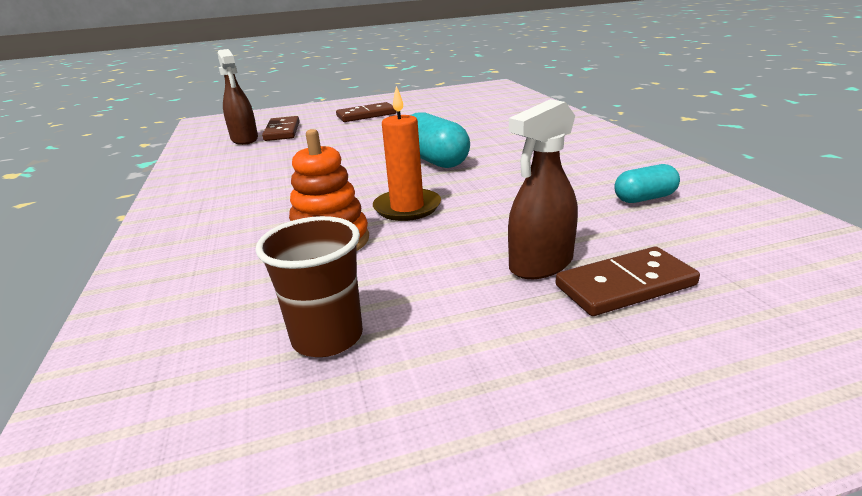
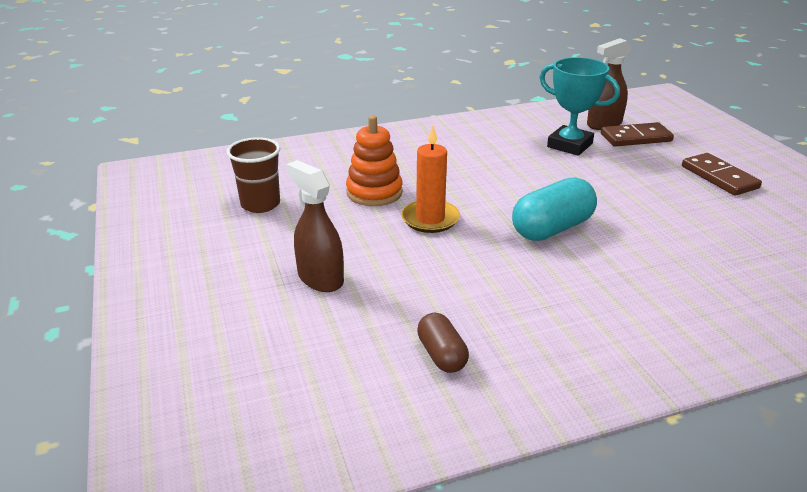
camera: 85 degrees right, 5 degrees up
(278, 151) = (569, 145): none -> turquoise trophy
(625, 286) = (280, 313): brown domino -> none
(644, 198) = (441, 355): turquoise capsule -> brown capsule

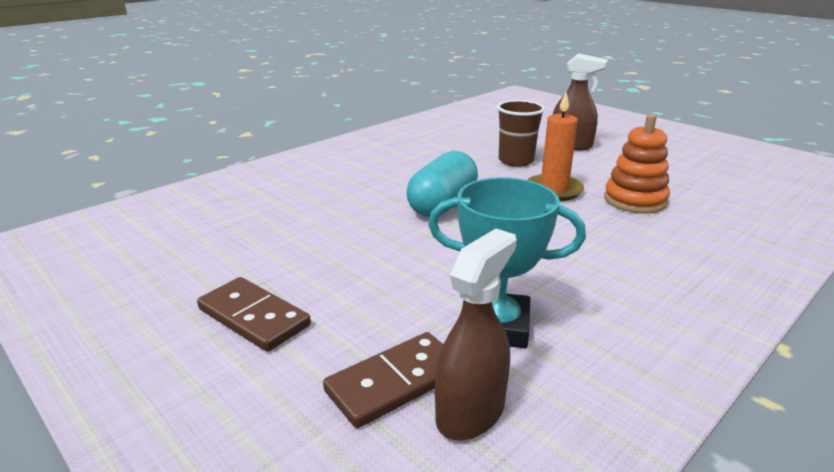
camera: 155 degrees right, 5 degrees down
(260, 204) = (700, 172): brown cup -> brown cup (516, 161)
(441, 355) = (458, 133): brown capsule -> none

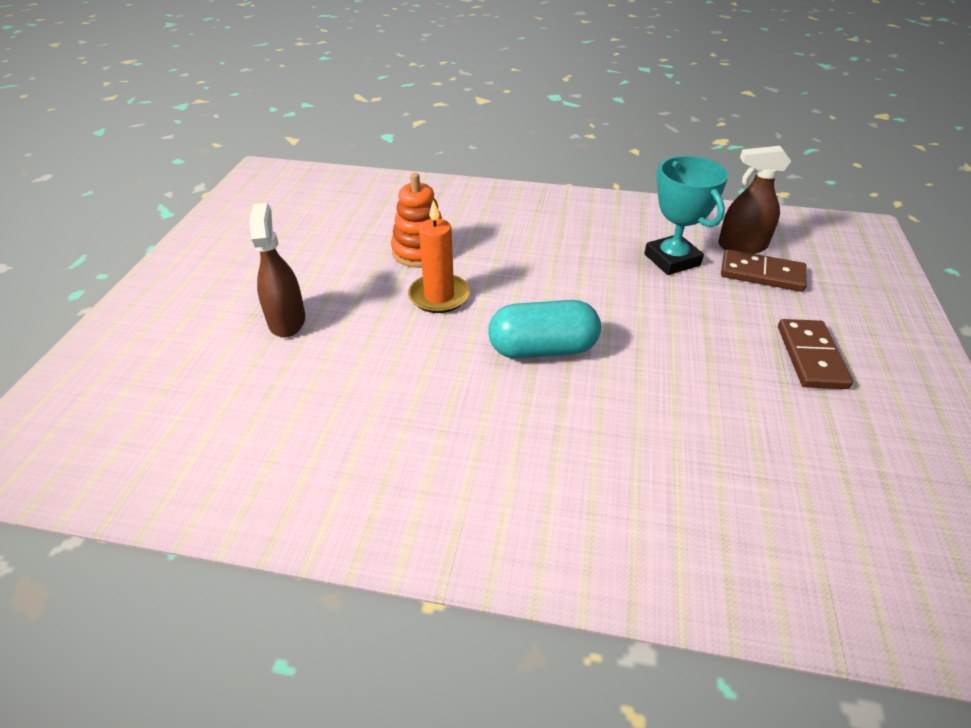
camera: 125 degrees left, 15 degrees up
(516, 161) = (376, 344): brown cup -> none

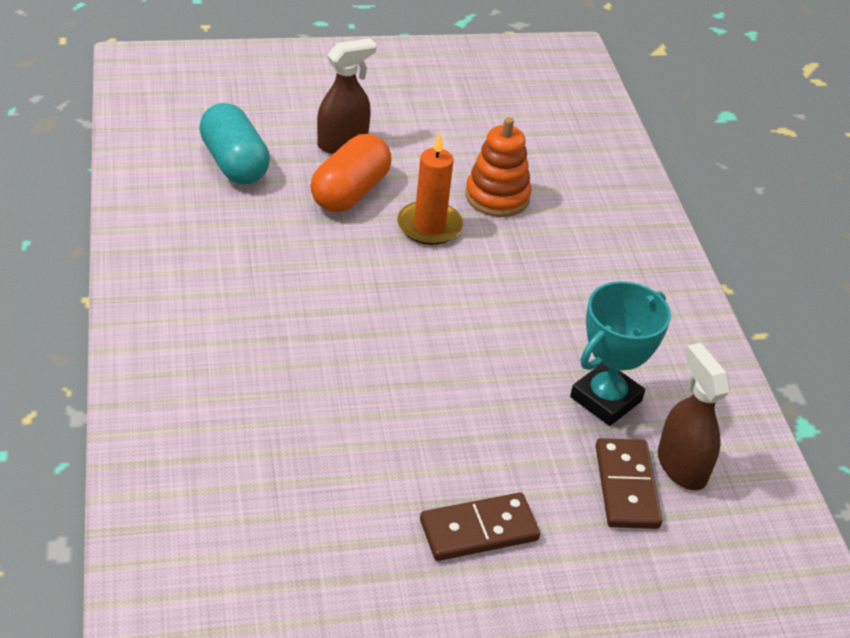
camera: 65 degrees right, 0 degrees up
(365, 333) = (350, 192): none -> orange capsule
(542, 349) = (385, 312): turquoise capsule -> turquoise capsule (234, 163)

